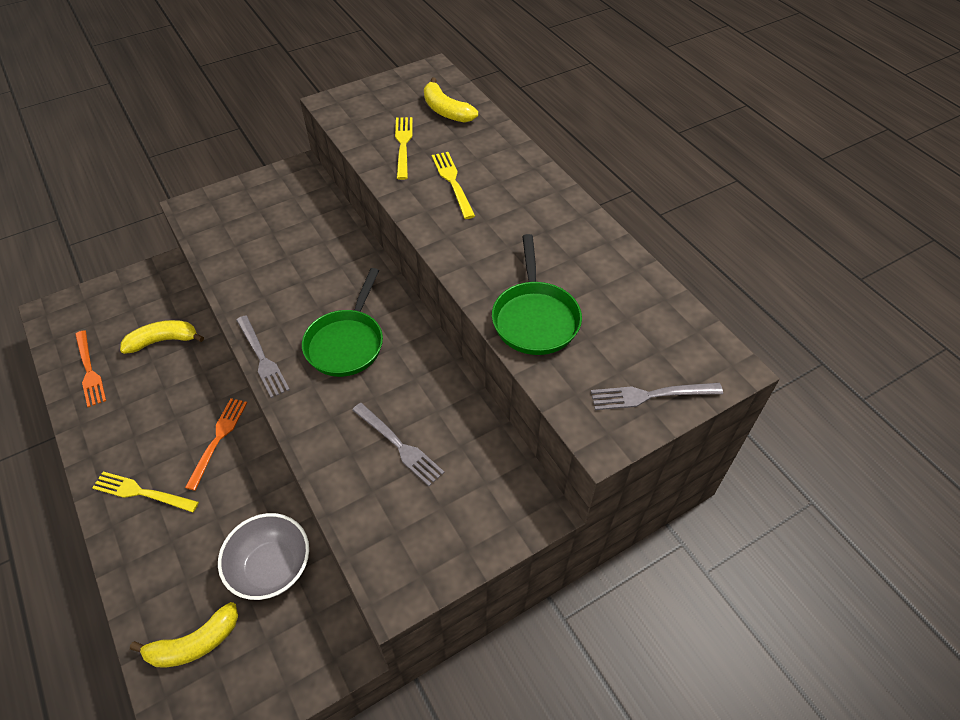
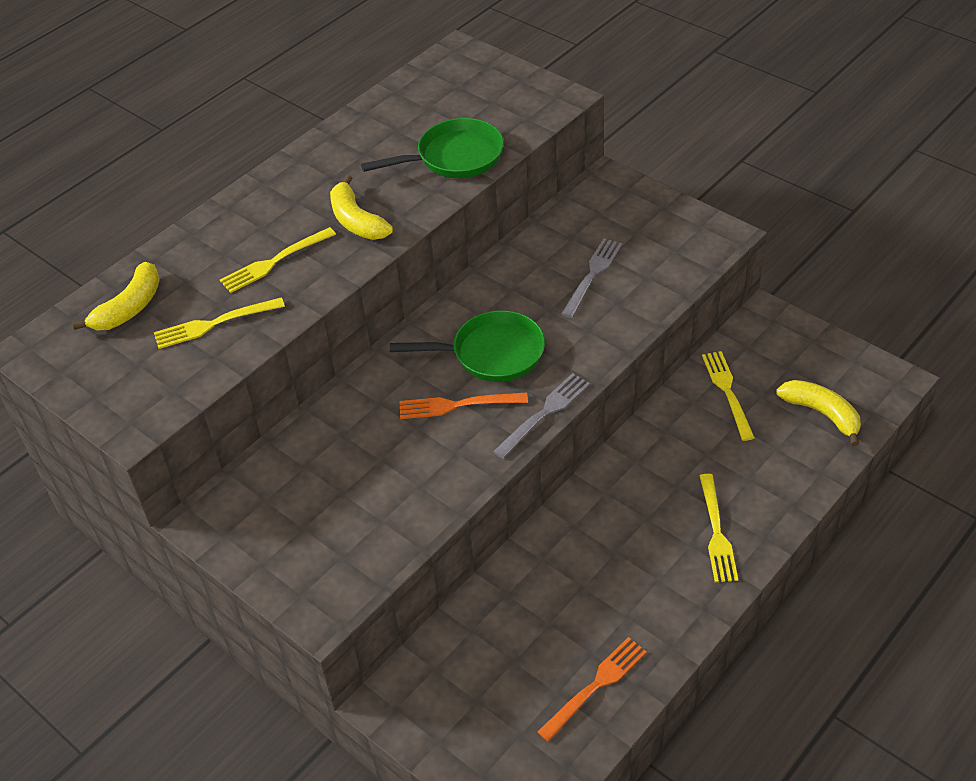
camera: 105 degrees left, 5 degrees down
(163, 341) = (514, 628): yellow banana -> yellow banana (356, 221)
(218, 439) = (621, 498): orange fork -> orange fork (457, 405)
(271, 568) = (727, 391): grey bowl -> yellow fork
(650, 395) = (508, 83): grey fork -> none

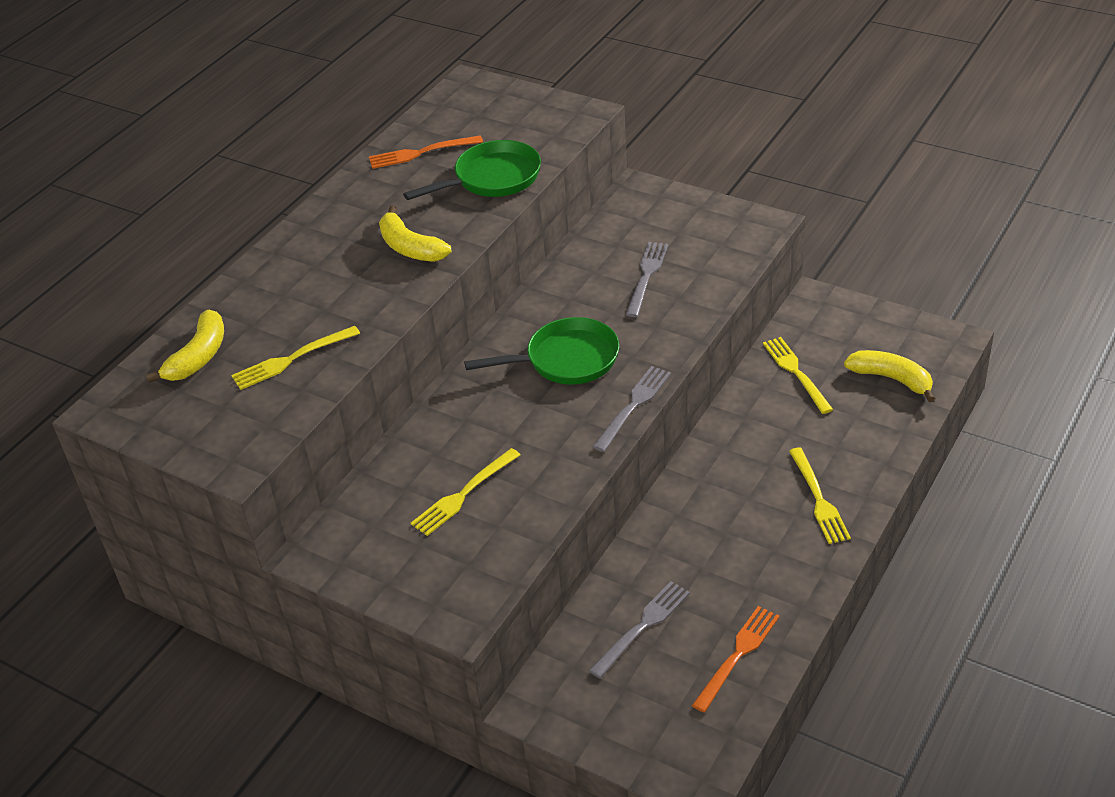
camera: 10 degrees left, 5 degrees down
(274, 262) = (337, 295): yellow fork -> yellow fork (463, 495)
(457, 405) = (544, 411): orange fork -> orange fork (420, 153)
(511, 638) = (643, 626): none -> grey fork

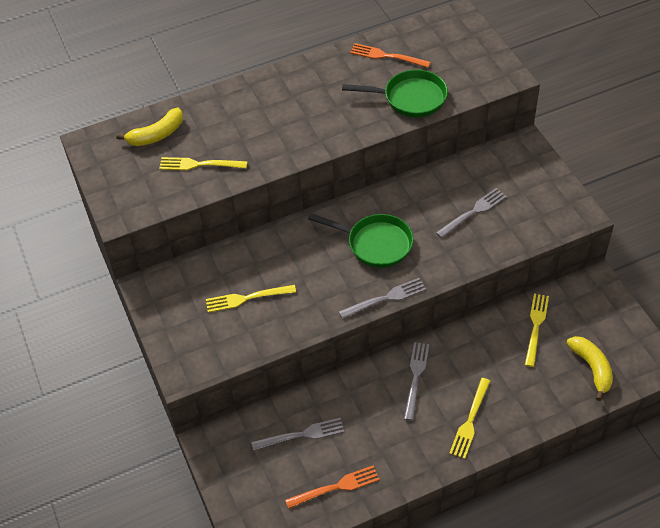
camera: 35 degrees right, 10 degrees up
(410, 247) = (322, 123): yellow banana -> none
(716, 491) = (415, 377): none -> grey fork

